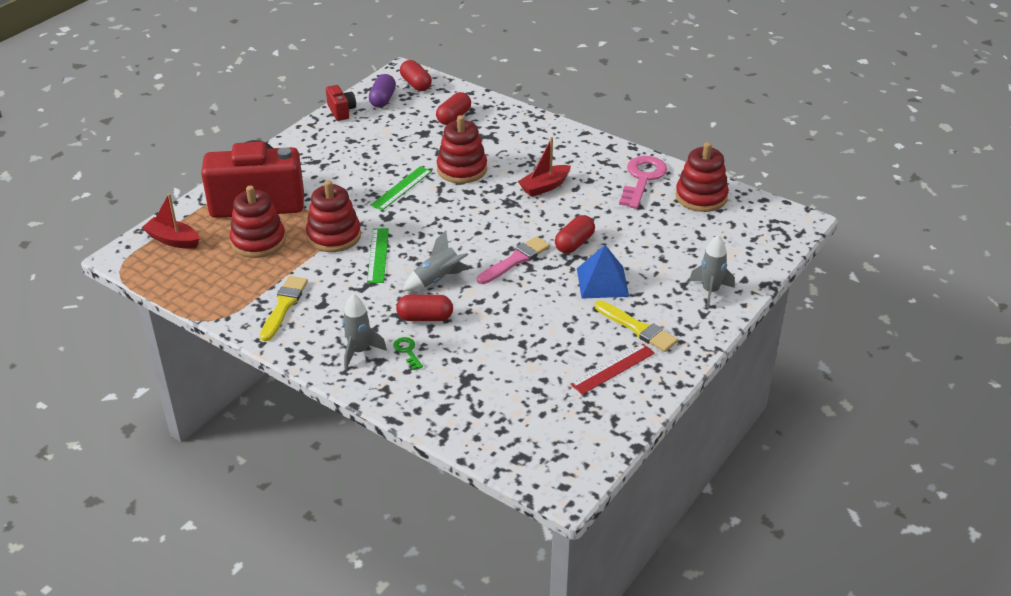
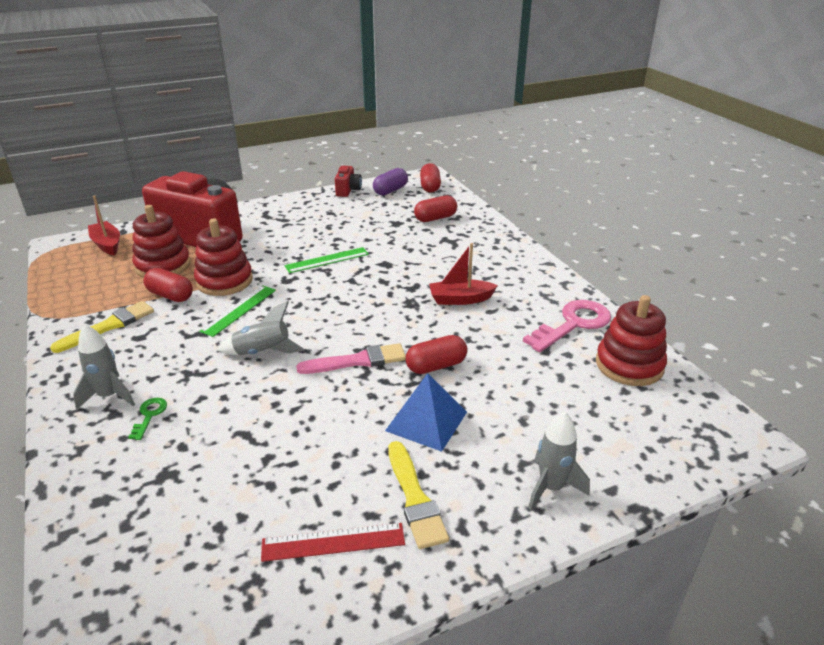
camera: 30 degrees right, 5 degrees down
(425, 317) = (207, 386): red capsule -> red capsule (170, 295)
(462, 169) = (397, 260): red stacking toy -> none

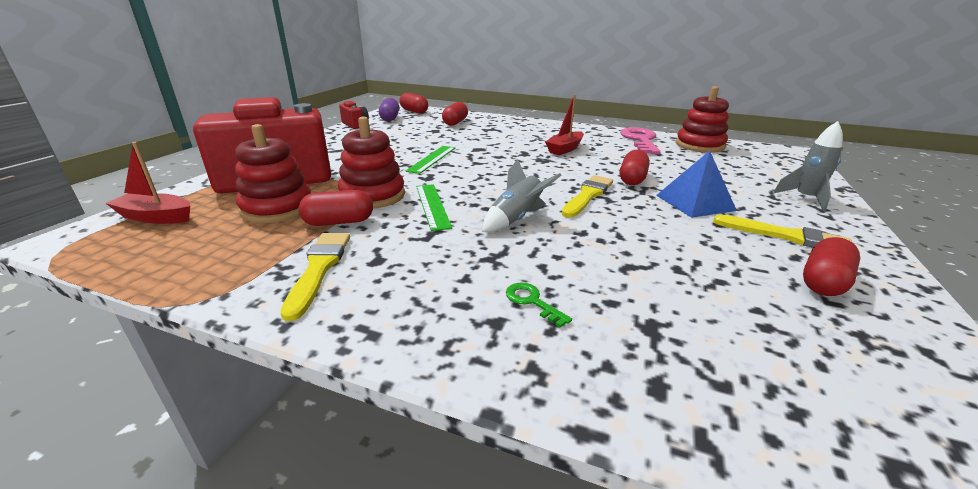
camera: 45 degrees left, 5 degrees down
(109, 396) = (457, 313): grey rocket -> none
(333, 542) = (823, 282): red ruler -> red capsule
(357, 361) = (588, 195): pink brush -> yellow brush

